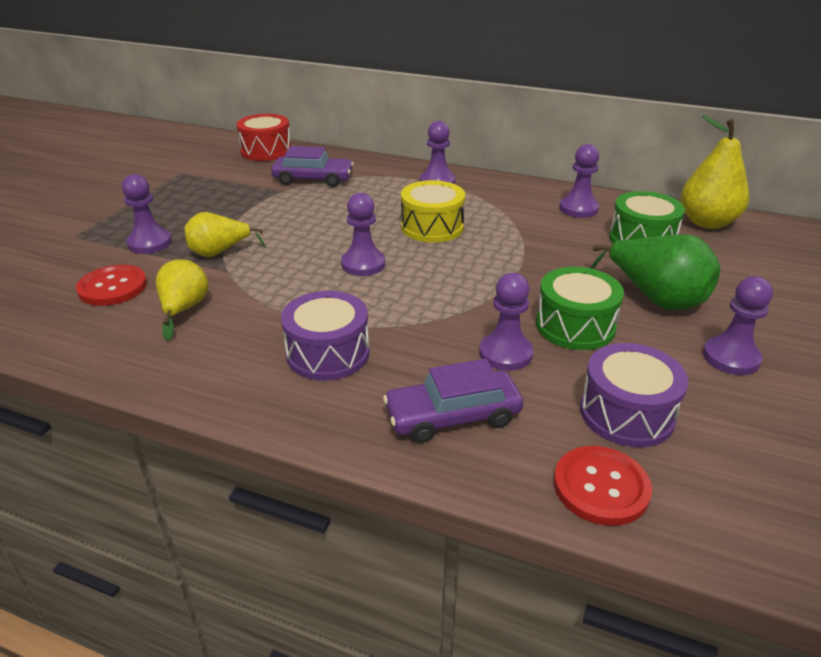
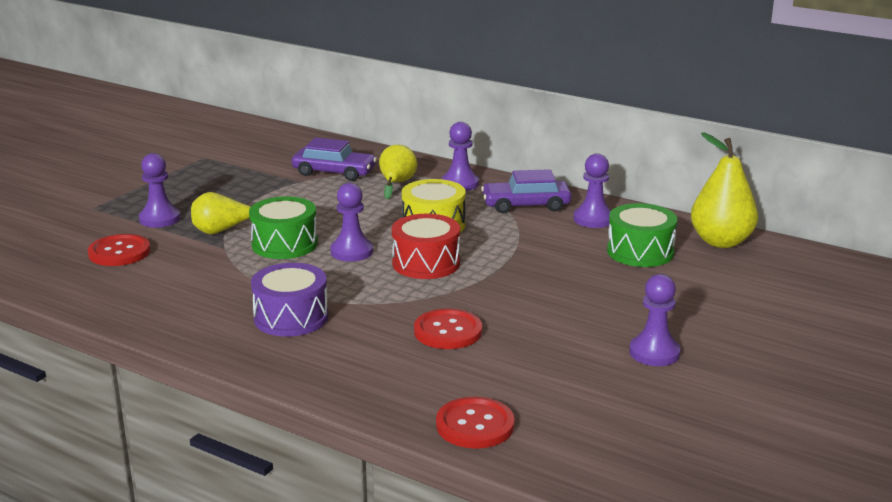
camera: 10 degrees right, 10 degrees down
(184, 310) = (177, 275): yellow pear -> yellow pear (397, 184)
(266, 151) = (296, 141): red drum -> red drum (426, 263)
(452, 416) = (378, 369): purple car -> purple car (526, 205)
(505, 353) = (448, 331): purple pawn -> red button
(575, 326) = (524, 317): green drum -> green drum (284, 244)
(626, 413) = (529, 382): purple drum -> none
(655, 298) = (617, 302): green pear -> none

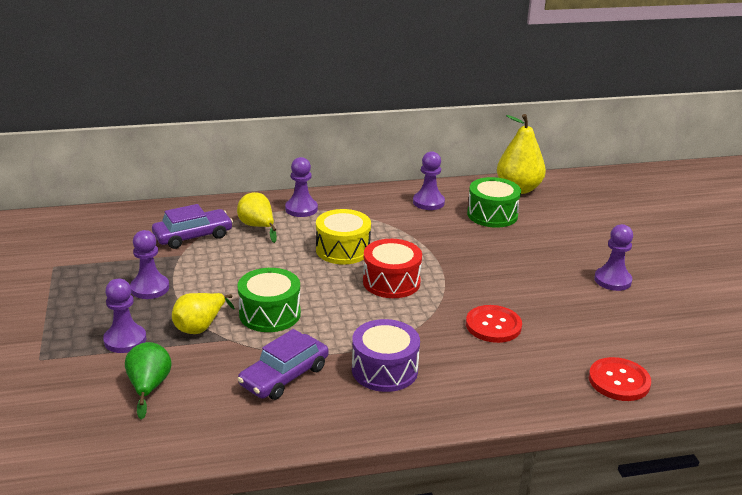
camera: 45 degrees left, 5 degrees up
(119, 252) = (149, 387): red button -> green pear
(351, 252) = (328, 297): purple pawn -> purple pawn (150, 288)
(526, 205) = (372, 208): purple car -> purple car (284, 376)

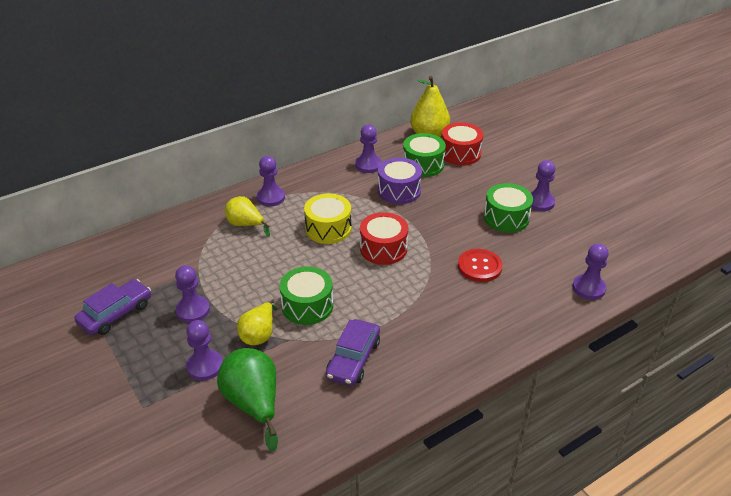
camera: 20 degrees left, 10 degrees up
(149, 387) = (253, 403): green pear -> green pear, size x1.52
(193, 236) = (196, 249): purple car -> purple car (116, 313)
(384, 370) = (424, 330): purple drum -> purple drum (399, 190)
(544, 213) = (460, 153): none -> red drum
(559, 286) = (506, 218): none -> green drum
(619, 381) = (588, 288): red button -> purple pawn

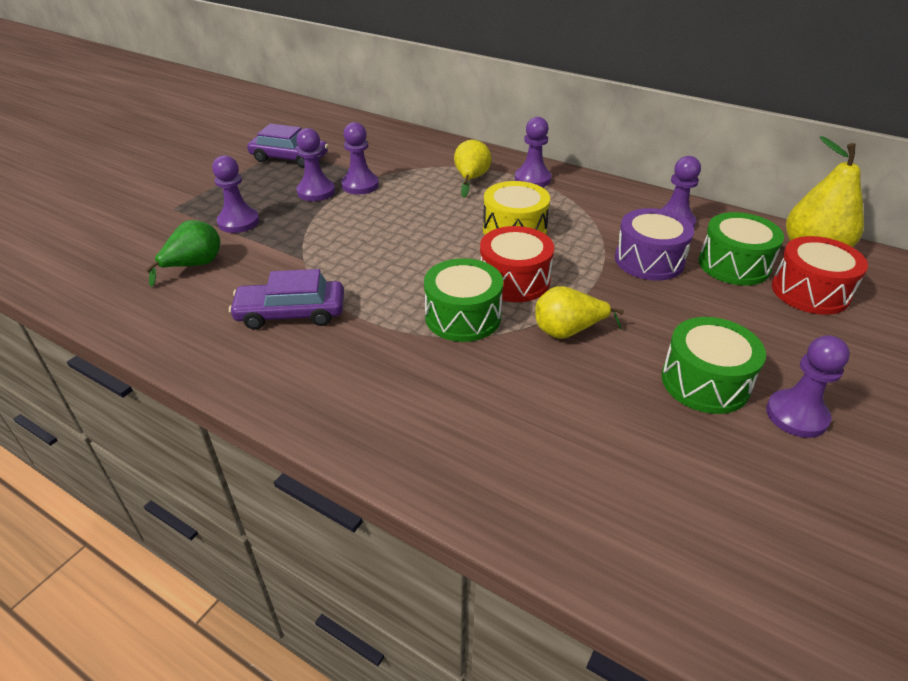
camera: 65 degrees right, 0 degrees up
(253, 403) = (194, 265): green pear -> green pear, size x0.66
(259, 334) = (300, 238): yellow pear -> yellow pear (568, 331)
(307, 306) = (365, 255): green drum -> green drum (463, 317)
(479, 266) = (553, 381): red button -> none
(588, 288) = (614, 545): purple pawn -> purple pawn (360, 185)

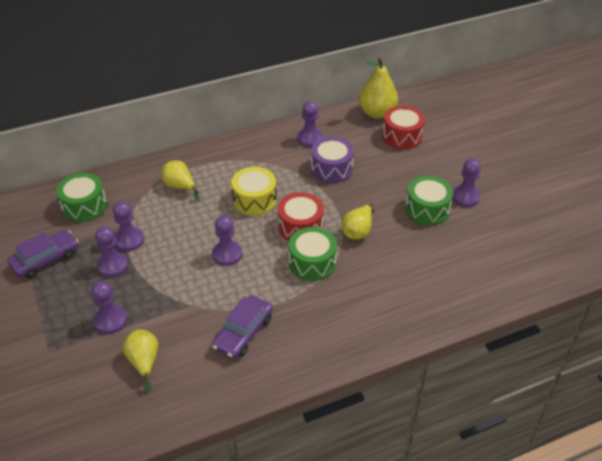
camera: 55 degrees left, 5 degrees up
(194, 265) = (144, 362): green pear -> yellow pear
(532, 179) = (210, 162): purple pawn -> purple pawn (227, 254)
(734, 265) = (362, 144): green drum -> green drum (84, 206)

